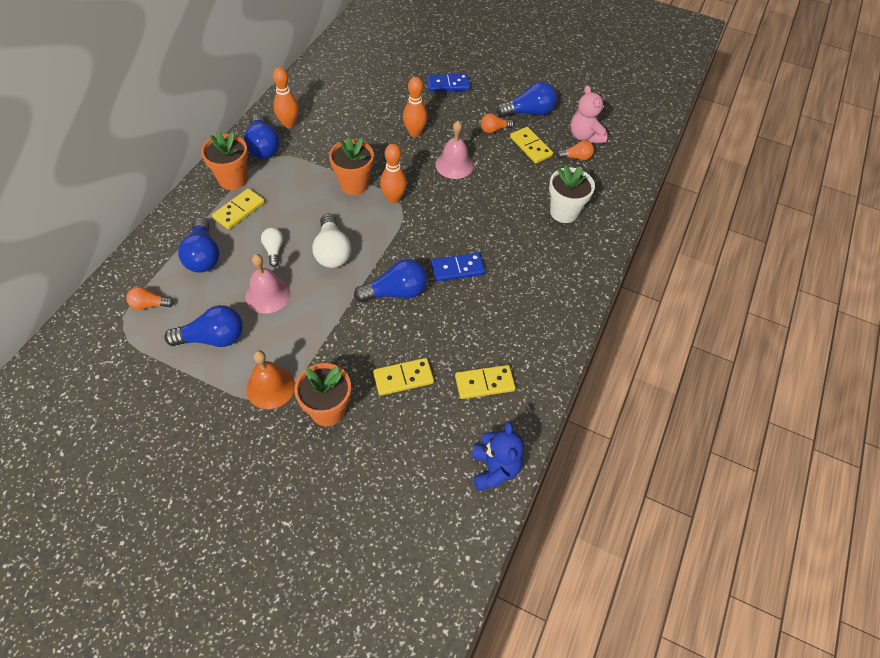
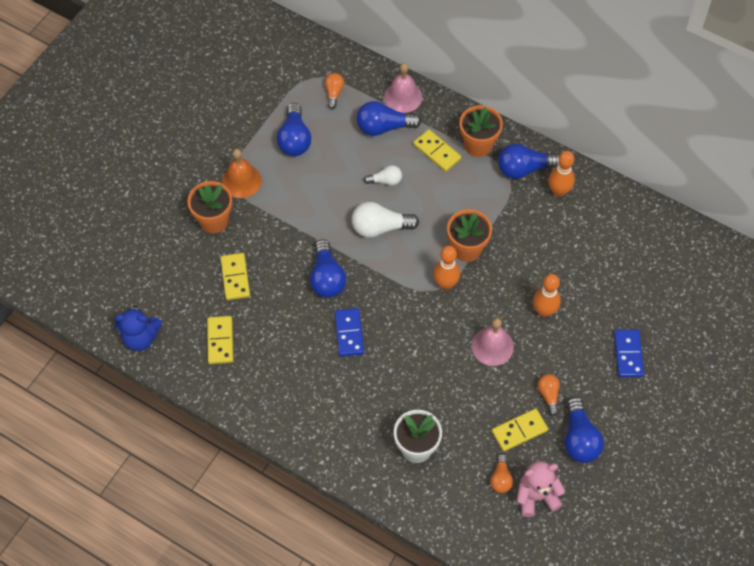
camera: 100 degrees right, 5 degrees up
(267, 295) = (335, 177): pink bell -> pink bell (403, 97)

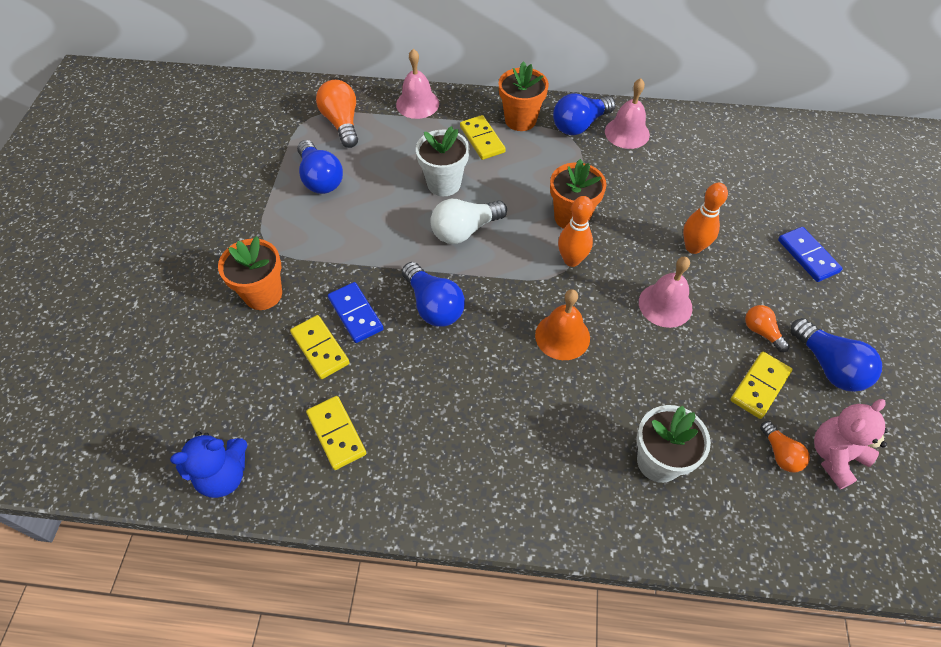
camera: 25 degrees left, 5 degrees down
(241, 181) = (278, 240): orange bell -> orange bell (562, 336)
(334, 93) = (342, 123): orange light bulb -> orange light bulb, size x1.73
(349, 333) = (495, 357): blue domino -> blue domino (355, 314)
(384, 127) = (413, 136): blue light bulb -> none
(385, 181) = (444, 183): white light bulb -> white flower pot
(437, 152) = (482, 139): yellow domino -> yellow domino turned 45 degrees clockwise
(558, 191) = (627, 133): orange bowling pin -> pink bell

